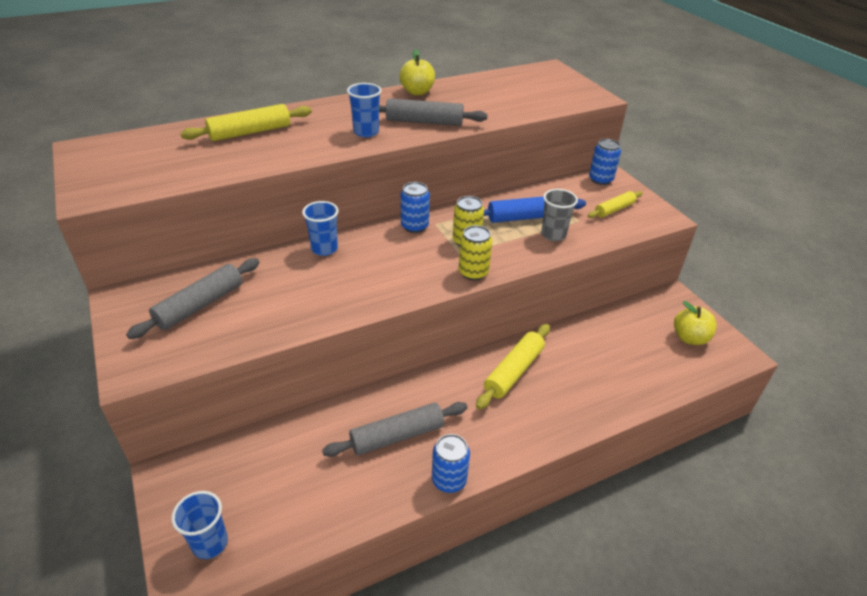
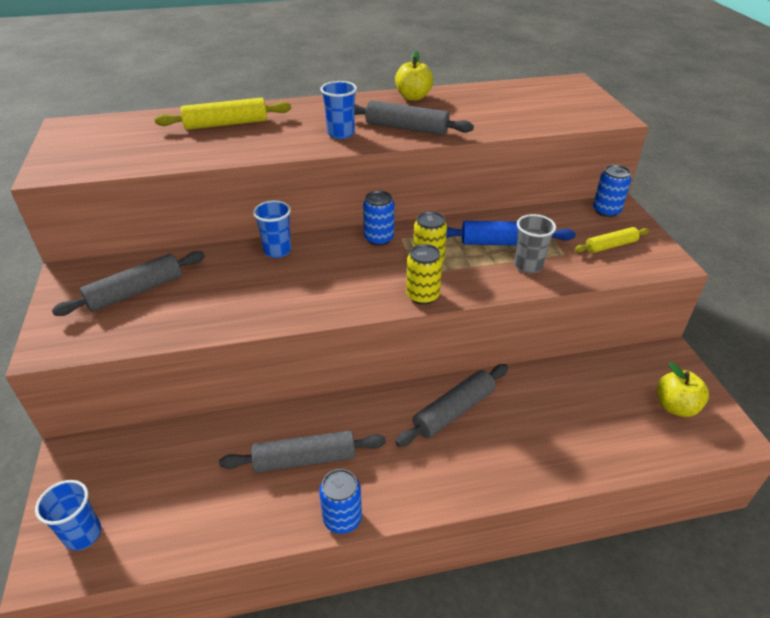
camera: 15 degrees right, 0 degrees up
(514, 371) = (454, 411): yellow rolling pin -> grey rolling pin

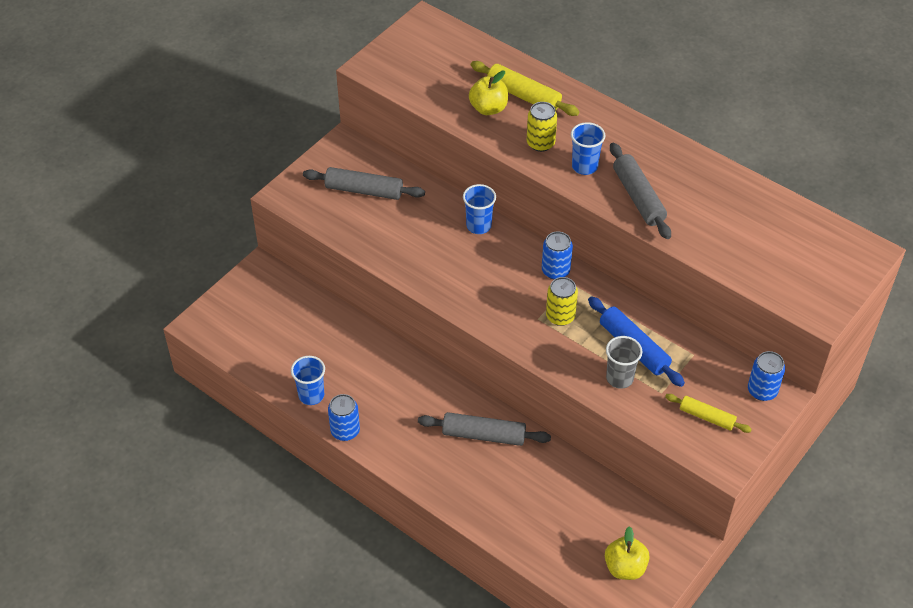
camera: 50 degrees right, 10 degrees up
(83, 534) = (226, 322): blue cup -> blue cup (311, 395)
(304, 459) = (366, 382): grey rolling pin -> none
(413, 97) = (699, 166): yellow apple -> yellow apple (488, 108)
(422, 296) = (517, 337): yellow can -> yellow can (540, 143)

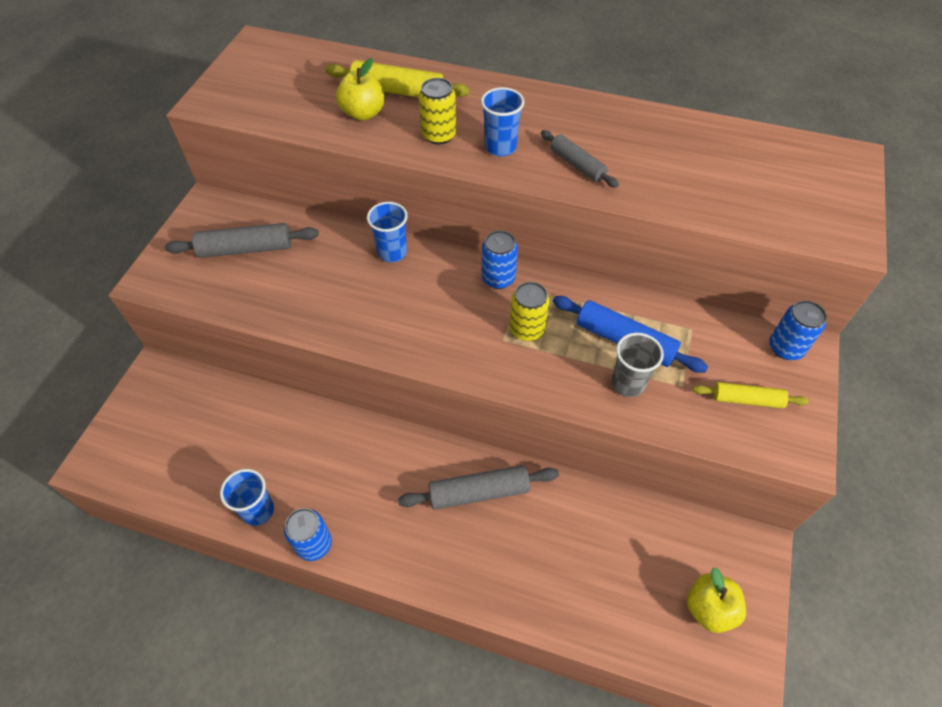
camera: 20 degrees left, 5 degrees up
(638, 197) = (577, 165): grey rolling pin -> grey rolling pin, size x0.64

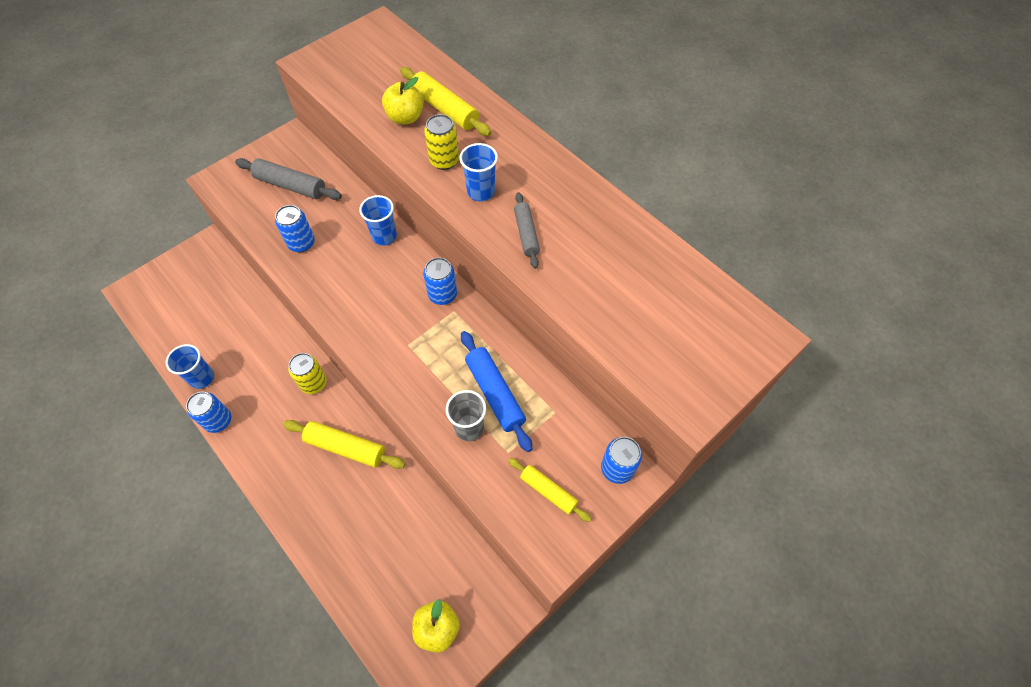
camera: 30 degrees right, 5 degrees up
(306, 298) = (301, 243): none -> blue can
(479, 492) = (345, 447): grey rolling pin -> yellow rolling pin
(527, 329) = (431, 346): yellow can -> yellow can (314, 383)

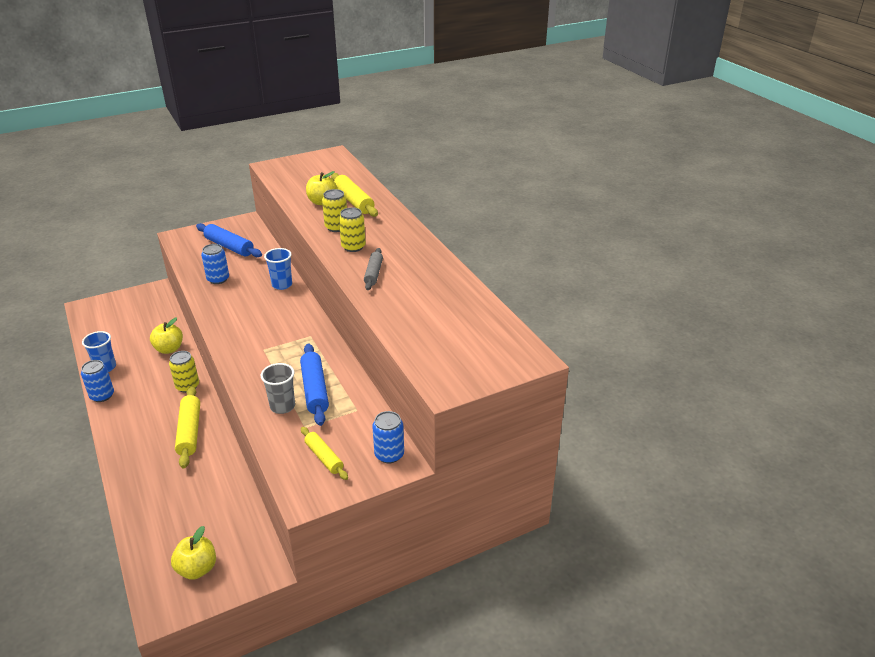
camera: 15 degrees right, 25 degrees down
(266, 333) = (169, 349): none -> yellow apple
(290, 186) = (229, 247): grey rolling pin -> blue rolling pin
(345, 447) = (189, 432): yellow rolling pin -> yellow rolling pin turned 45 degrees clockwise
(442, 295) = (307, 325): blue can -> none
(481, 192) = (353, 247): blue cup -> yellow can

